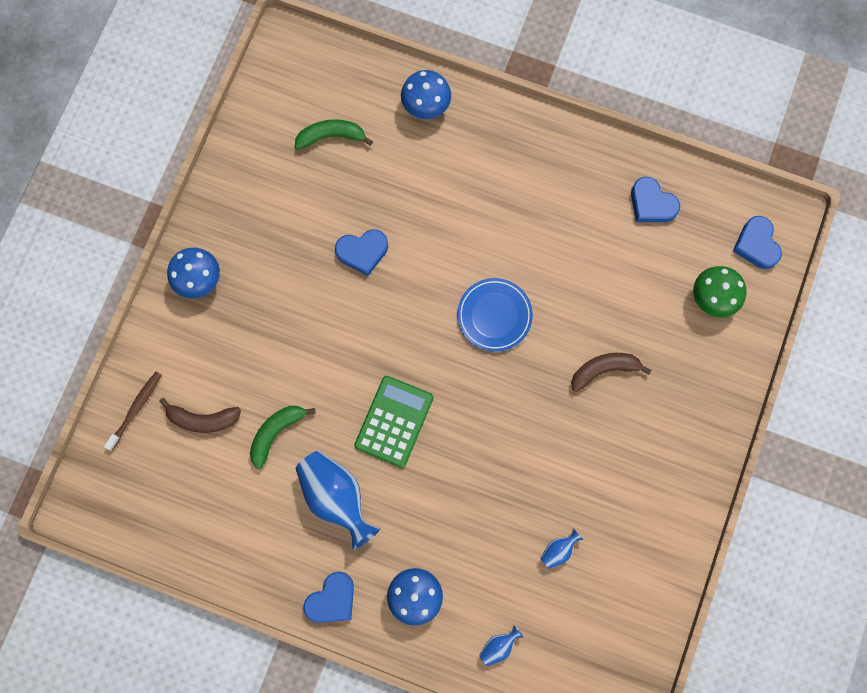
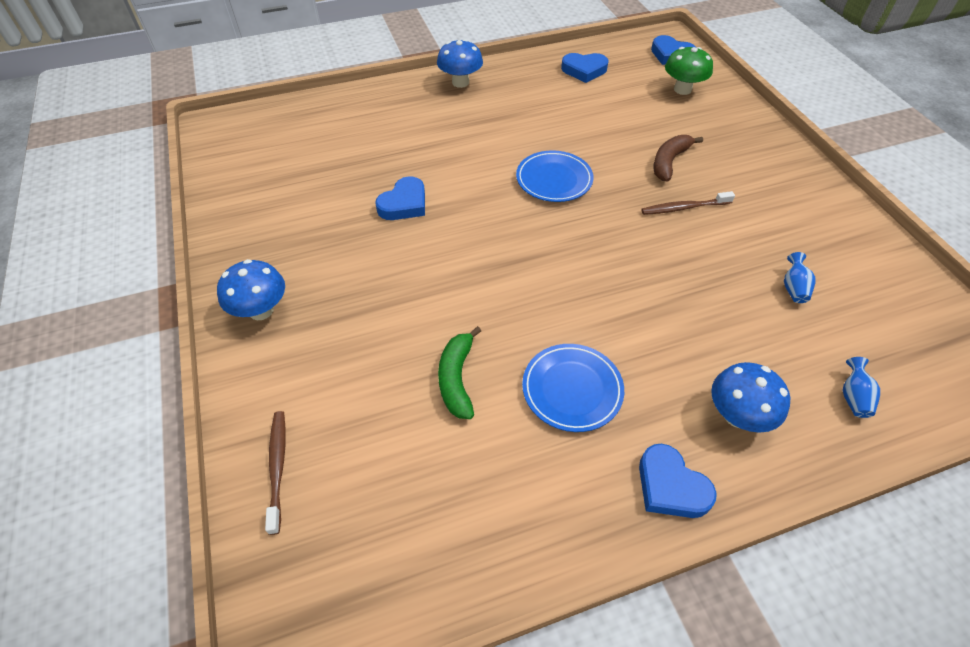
camera: 40 degrees left, 25 degrees down
(202, 419) = (367, 422): brown banana -> none
(331, 136) = (305, 154): green banana -> none
(332, 599) = (670, 486): blue heart -> blue heart turned 135 degrees clockwise
(336, 497) = (572, 389): blue vase -> blue plate
(394, 421) = (556, 294): green calculator -> none
(426, 106) = (368, 103): blue mushroom -> blue mushroom (460, 82)
(563, 422) = (684, 208): none -> brown toothbrush

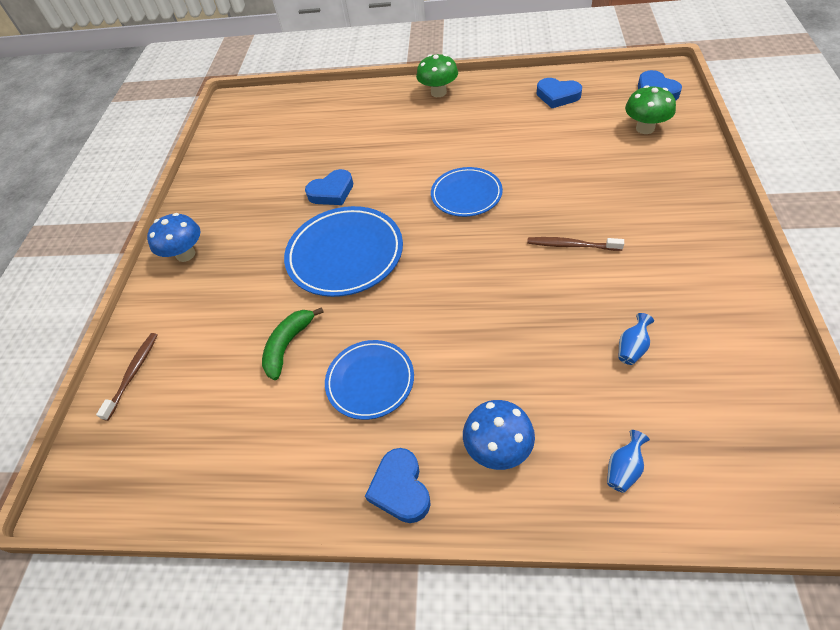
camera: 30 degrees right, 0 degrees up
(460, 82) = (438, 92): blue mushroom -> green mushroom
(461, 267) = (345, 255): none -> blue plate
(669, 162) = (585, 198): brown banana -> none

